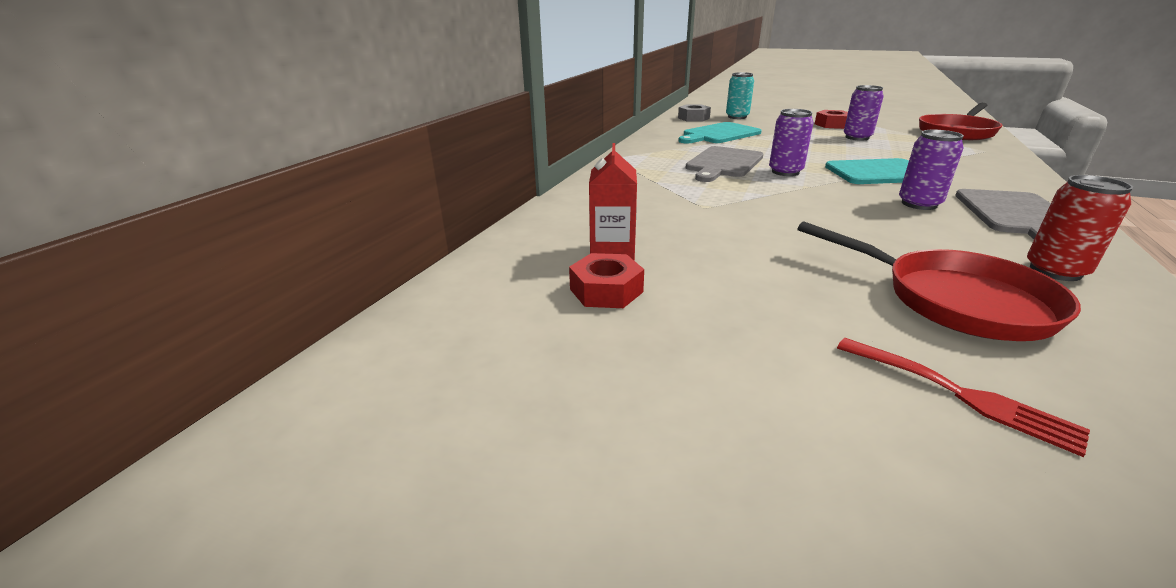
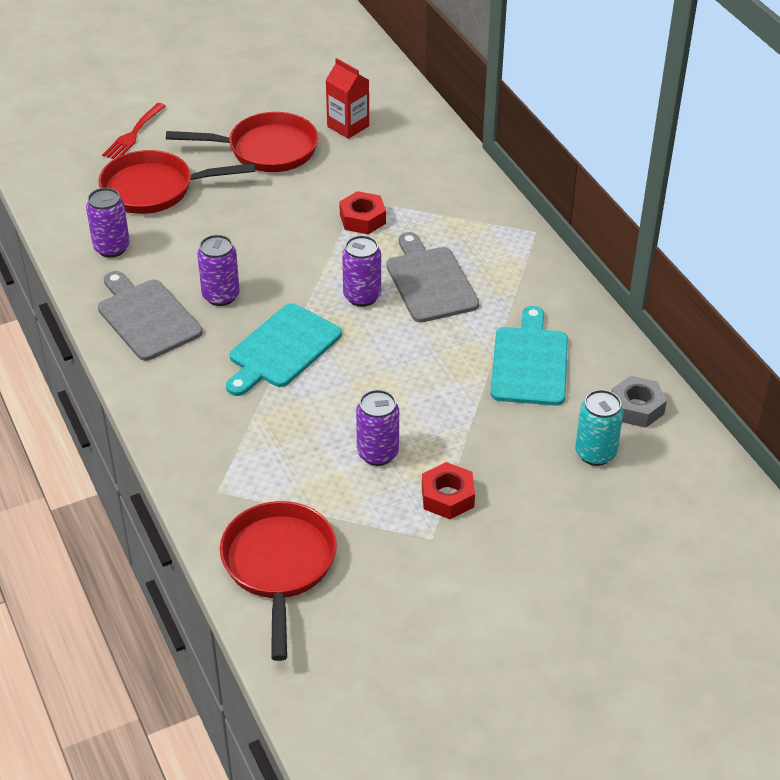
camera: 130 degrees right, 15 degrees up
(606, 290) = (312, 103): red nut -> red nut (362, 219)
(740, 273) = (266, 150): none -> red pan
(960, 394) = (133, 134): red fork -> red fork turned 60 degrees counterclockwise
(1055, 271) = (112, 248): red can -> purple can

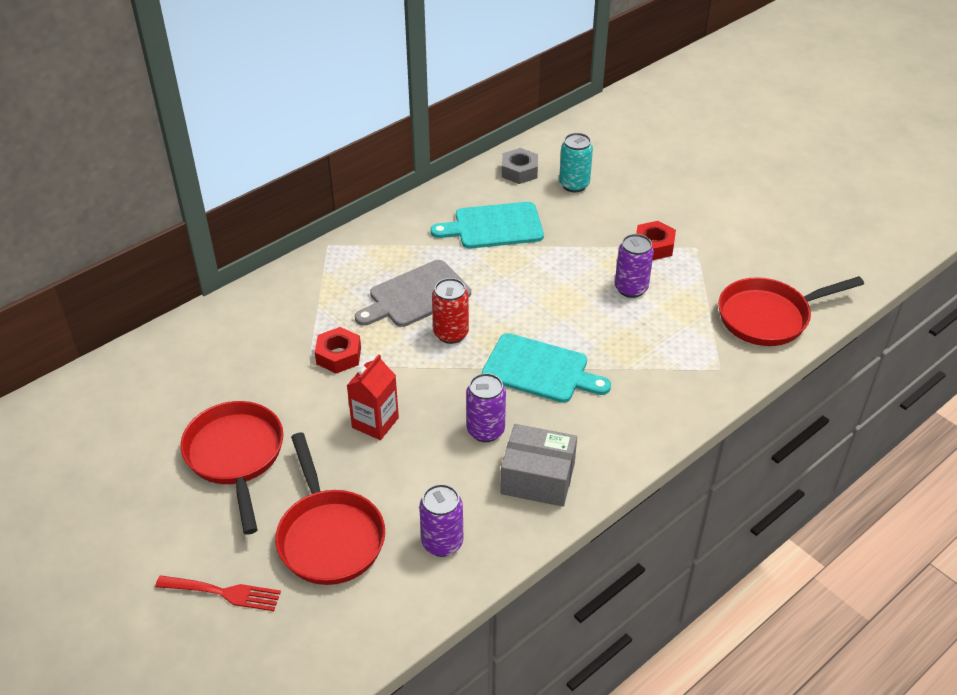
camera: 105 degrees left, 0 degrees up
(147, 317) = (537, 478): grey cutting board -> grey box
(348, 126) = (181, 399): red carton -> red carton (375, 422)
(362, 296) = (451, 333): purple can -> red can

